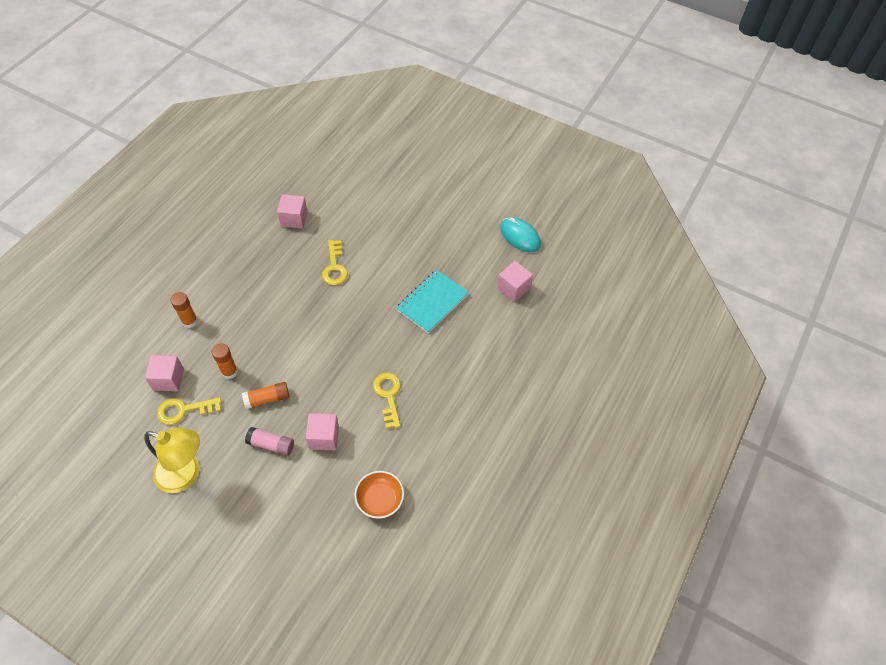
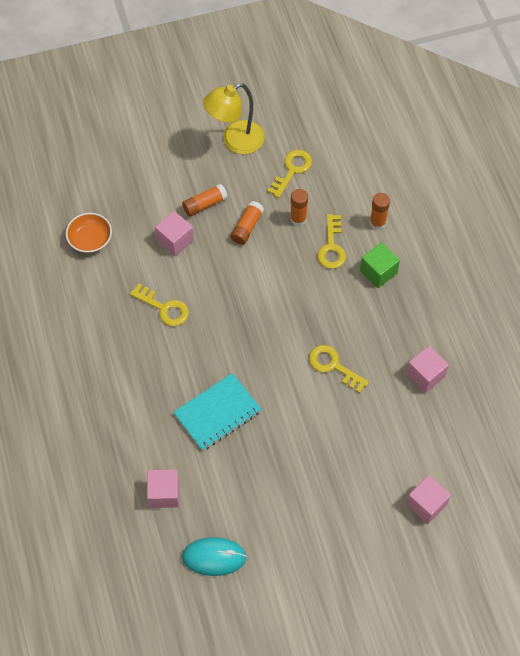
camera: 135 degrees right, 5 degrees up
(168, 379) = (331, 177): pink cube -> pink cube (426, 504)
(234, 292) = (378, 272): none -> green cube
(237, 333) = (332, 247): none -> yellow key
(271, 445) = (204, 204): pink glue stick -> orange glue stick
(432, 302) = (217, 413): turquoise notebook -> turquoise notebook turned 60 degrees clockwise

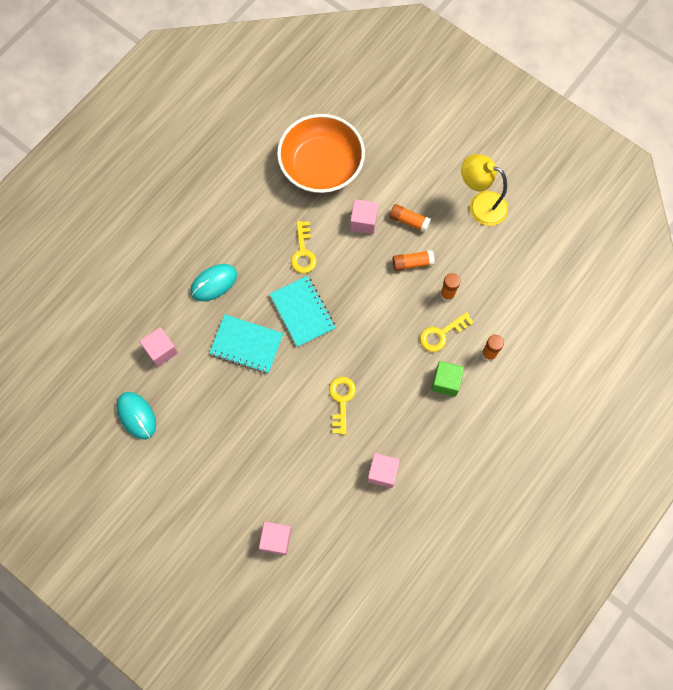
camera: 55 degrees right, 10 degrees up
(90, 239) = (321, 165): orange bowl -> orange bowl, size x2.13
(132, 404) = (214, 283): none -> turquoise mouse
(222, 345) = (302, 312): none -> turquoise notebook
(292, 170) = (486, 262): yellow key -> none

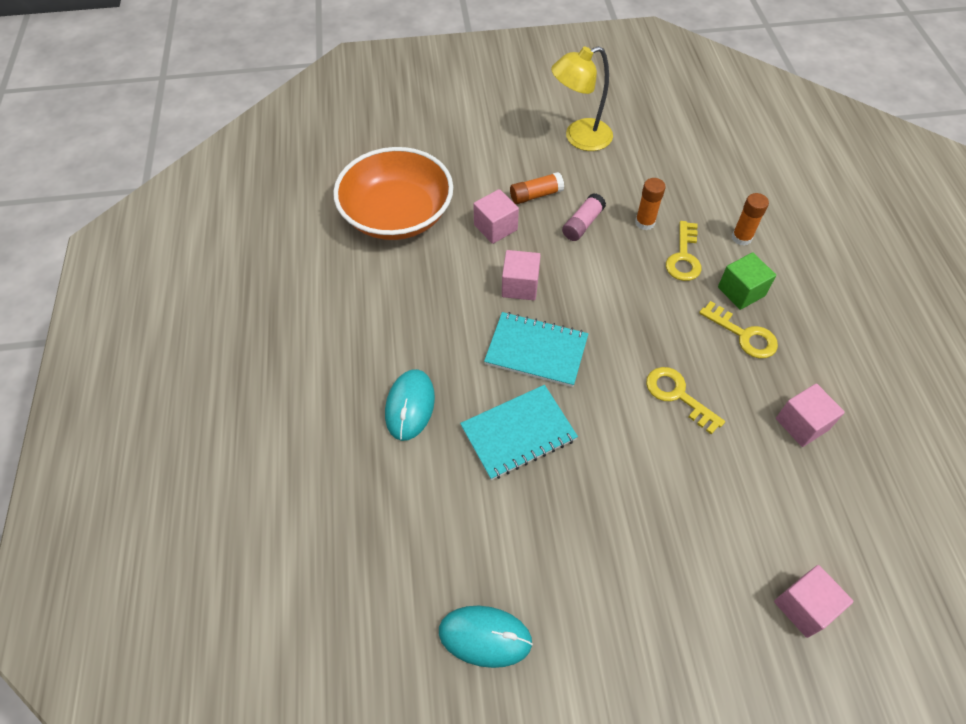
camera: 45 degrees left, 15 degrees down
(161, 350) = (430, 531): pink cube -> pink cube (520, 286)
(303, 252) = (470, 298): yellow key -> yellow key (743, 335)
(412, 263) = (582, 224): orange glue stick -> pink glue stick

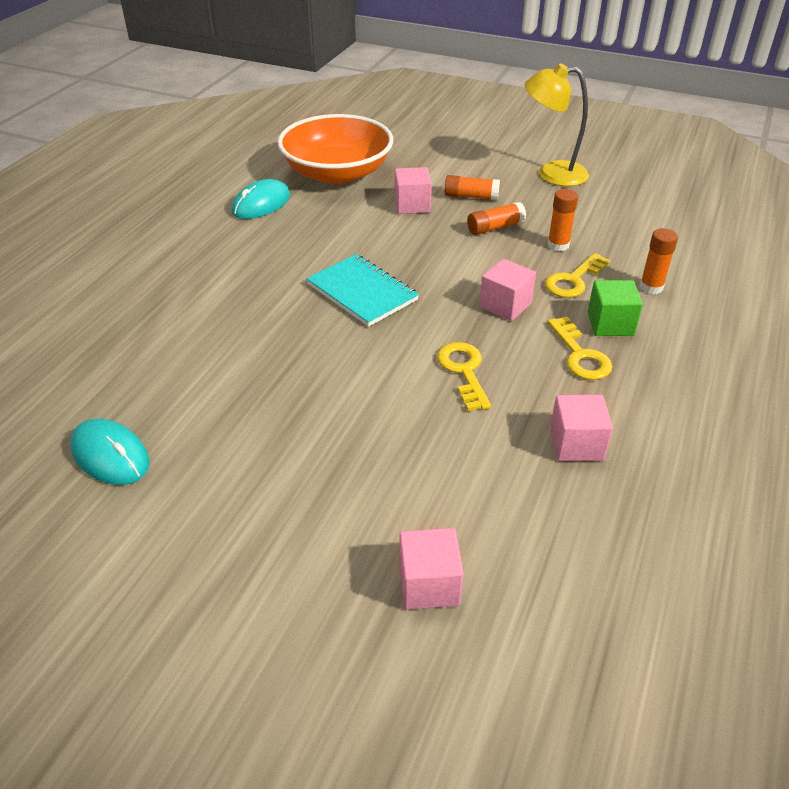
camera: 30 degrees right, 15 degrees down
(410, 406) = (218, 286): turquoise mouse -> turquoise mouse (261, 204)
(518, 433) = (287, 338): turquoise notebook -> none
(520, 286) = (393, 247): pink cube -> pink cube (505, 305)
(582, 224) = (495, 227): pink glue stick -> orange glue stick

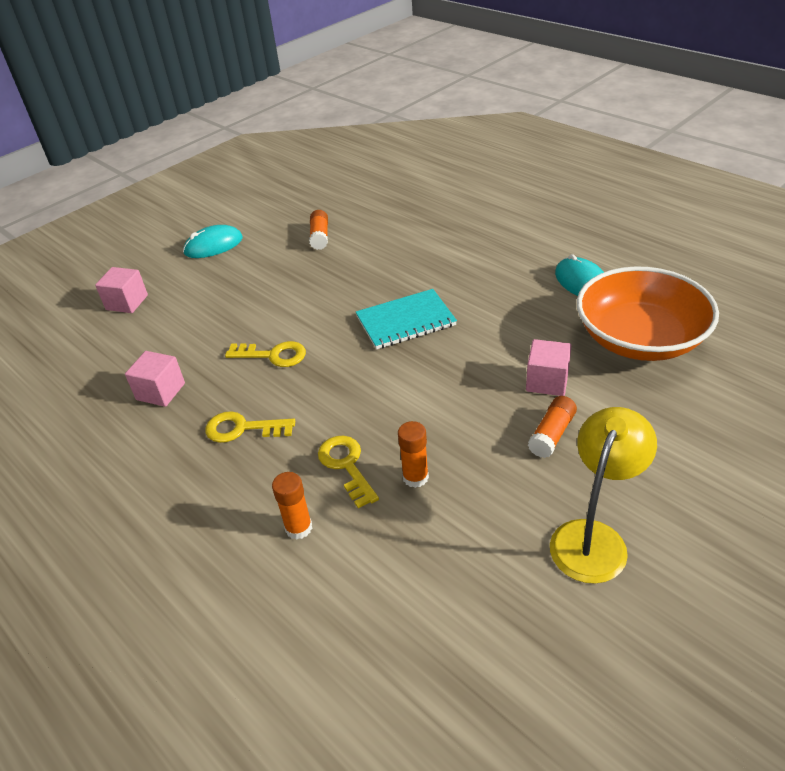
camera: 115 degrees right, 0 degrees up
(110, 455) = (305, 210): turquoise mouse -> turquoise mouse (213, 245)
(495, 227) = (474, 435): orange glue stick -> orange glue stick (320, 237)
(505, 305) = (337, 402): pink cube -> none
(610, 324) = (266, 466): green cube -> none

